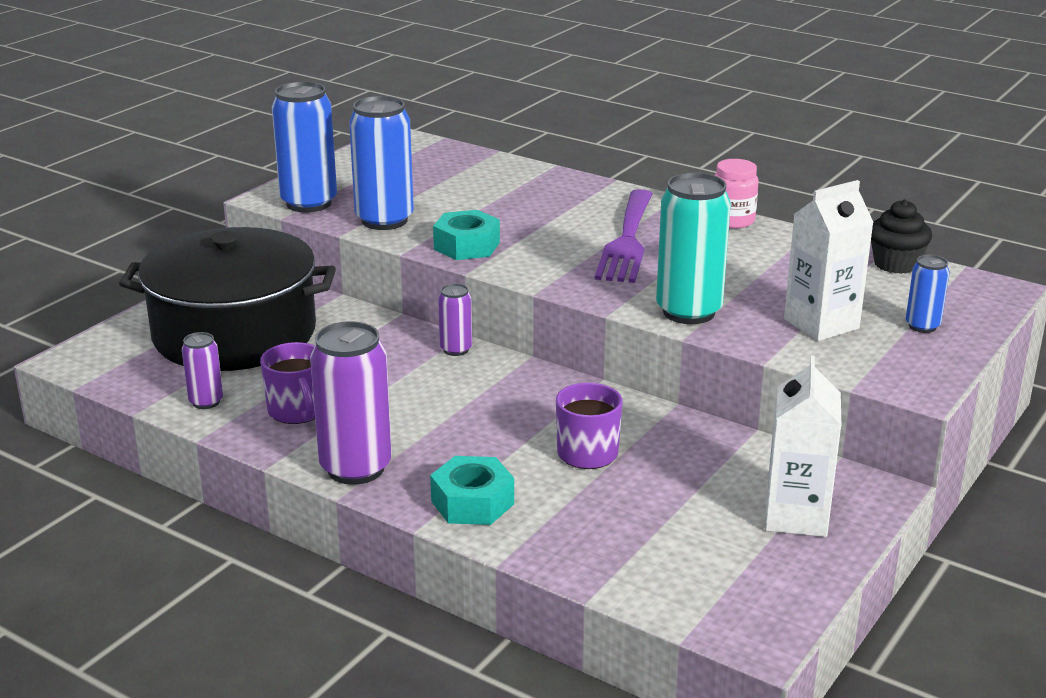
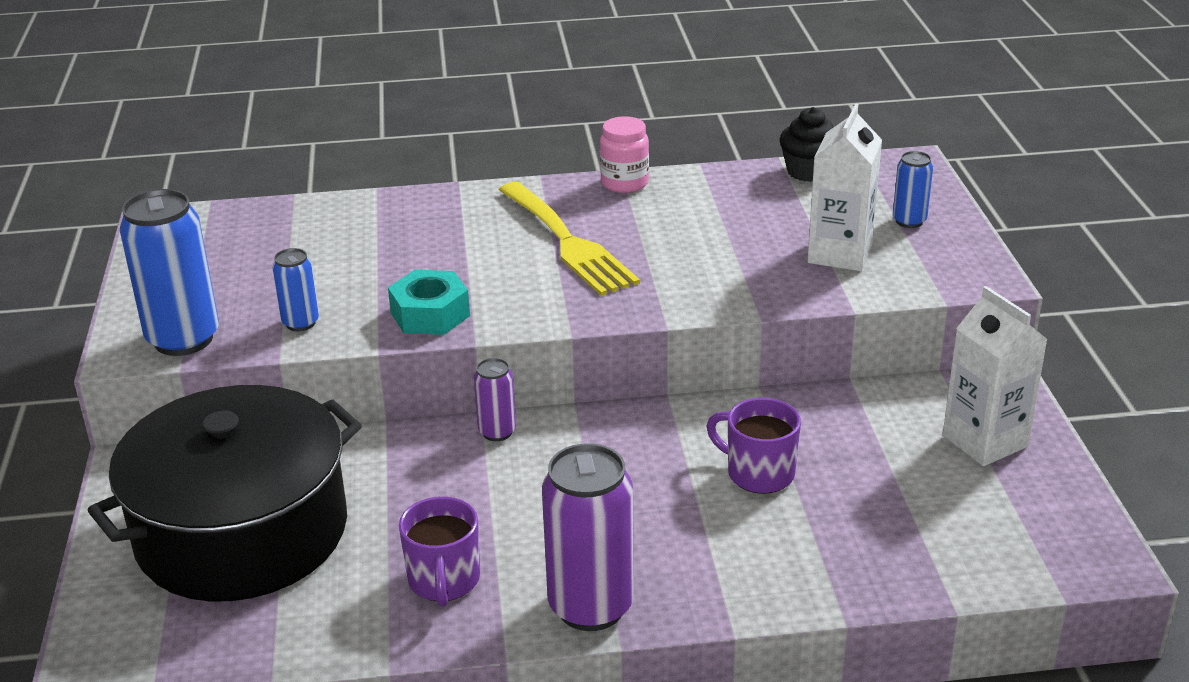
camera: 40 degrees left, 5 degrees up
(206, 402) = (332, 625): purple can -> none
(297, 411) = (444, 581): purple mug -> purple mug turned 60 degrees clockwise
(384, 220) = (300, 323): blue can -> blue can, size x0.51
(472, 502) = (740, 577): turquoise nut -> none
(627, 241) = (568, 242): purple fork -> yellow fork
(688, 312) = (726, 291): turquoise can -> none

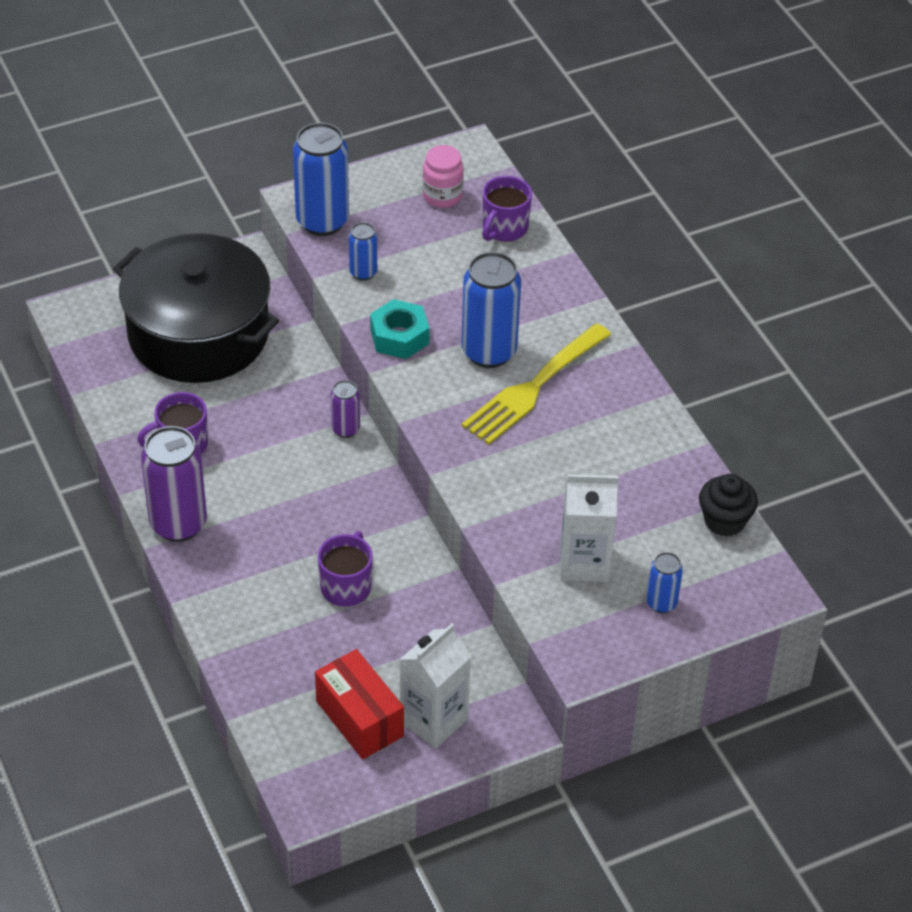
camera: 70 degrees right, 15 degrees up
(306, 220) = (504, 228): none -> purple mug
(494, 260) = (489, 352): none -> blue can
(624, 183) = (647, 401): pink jar -> pink jar (442, 196)
(973, 497) = (359, 718): none -> red box

